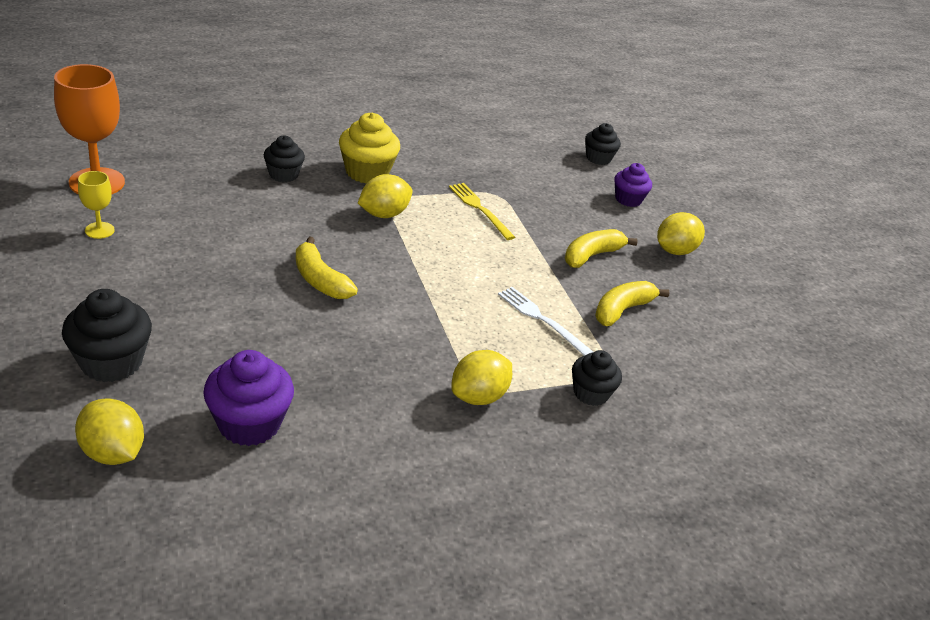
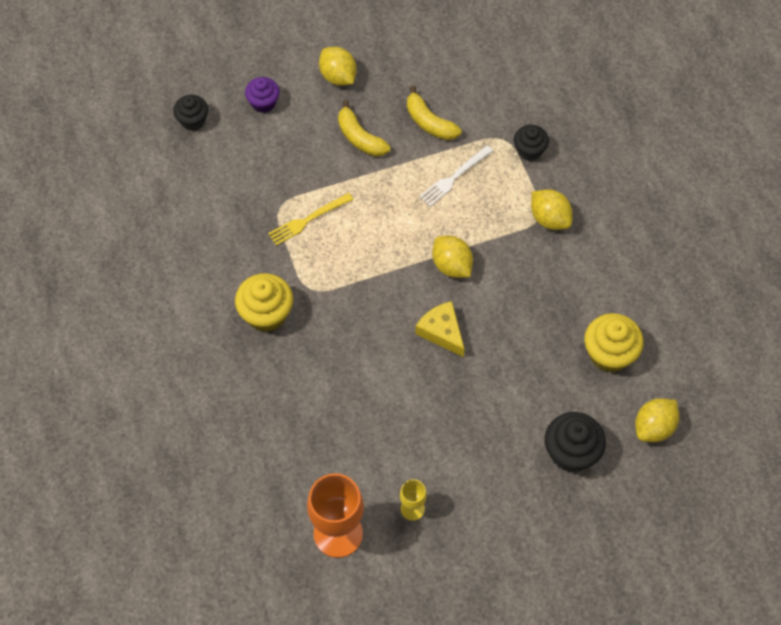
camera: 85 degrees left, 25 degrees up
(249, 424) = (609, 354): purple cupcake -> yellow cupcake
(283, 174) = (287, 382): black cupcake -> none
(320, 280) = (442, 332): yellow banana -> yellow cheese
(383, 214) = (334, 294): yellow lemon -> yellow lemon (452, 266)

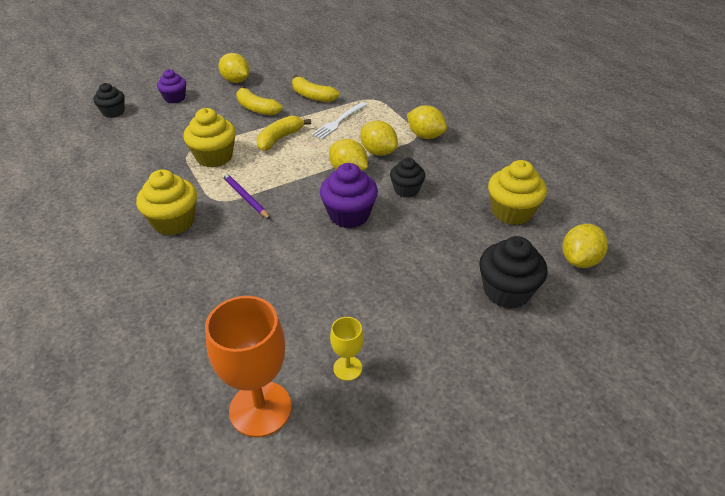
camera: 10 degrees left, 20 degrees down
(308, 220) = (214, 157): yellow fork -> yellow cupcake
(338, 289) = (245, 197): none -> purple pencil
(382, 199) = (279, 139): none -> yellow banana
(442, 332) = (349, 215): yellow cheese -> purple cupcake
(490, 239) = (378, 152): none -> yellow lemon
(529, 150) = (396, 102): black cupcake -> black cupcake (406, 190)

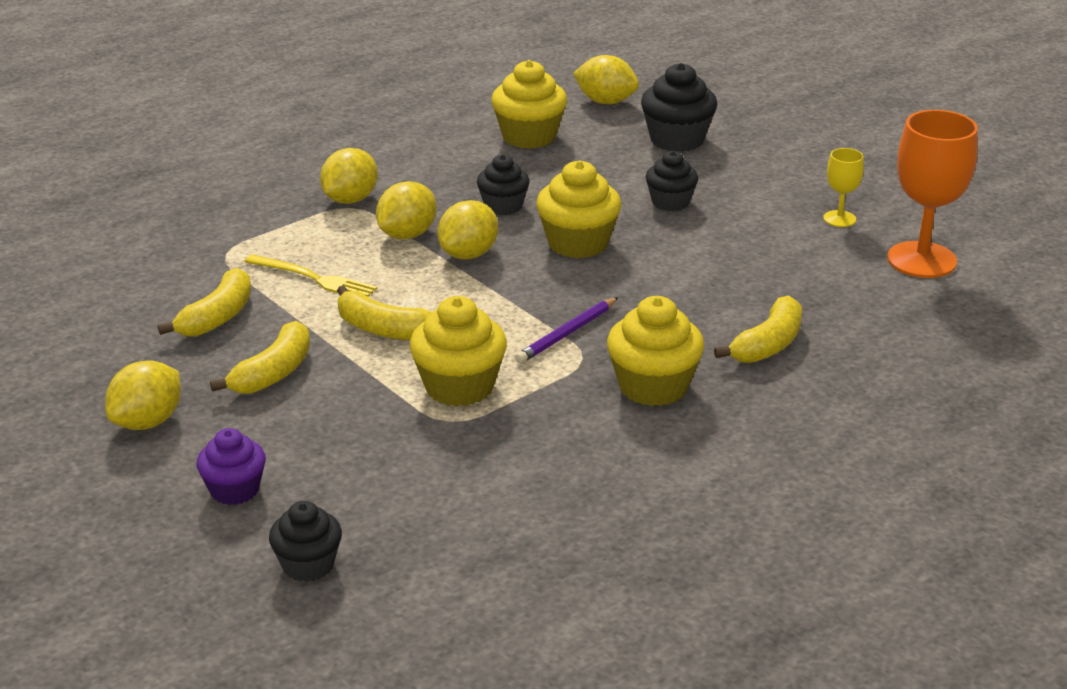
camera: 100 degrees left, 10 degrees down
(188, 280) = (768, 344): none -> yellow banana
(339, 121) = (313, 278): white fork -> yellow fork
(349, 215) = (578, 243): purple cupcake -> yellow cupcake
(397, 268) = (670, 202): none -> black cupcake

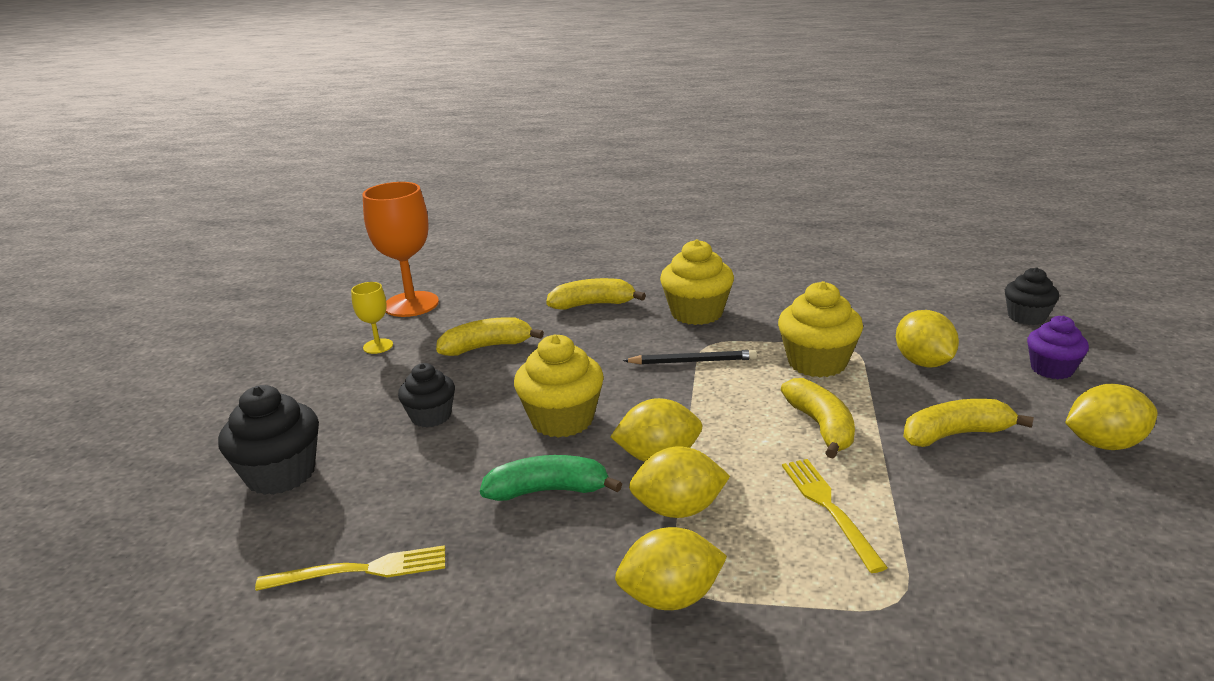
camera: 130 degrees left, 5 degrees down
(217, 317) = (970, 515): yellow banana -> yellow banana (486, 347)
(503, 206) = (548, 491): black cupcake -> green banana
(529, 136) = (360, 570): yellow cupcake -> yellow fork
(567, 334) = (692, 361): purple pencil -> black pencil
(605, 102) = (199, 572): yellow lemon -> yellow lemon (923, 362)

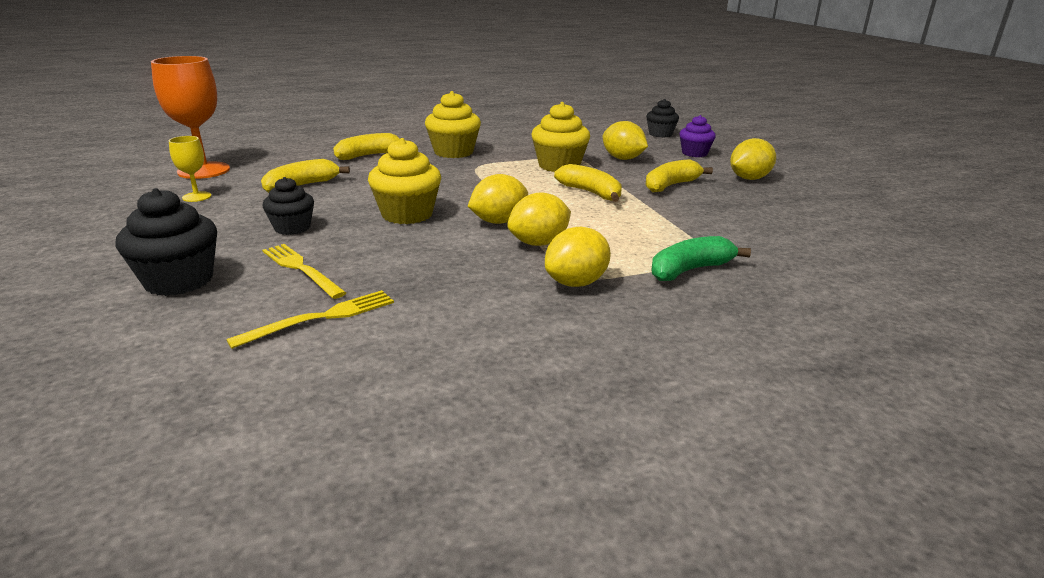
camera: 30 degrees left, 0 degrees up
(548, 491) = (434, 250): green banana -> green banana (690, 270)
(692, 361) = (475, 175): black pencil -> none
(829, 508) = (632, 226): yellow fork -> yellow fork (301, 269)

